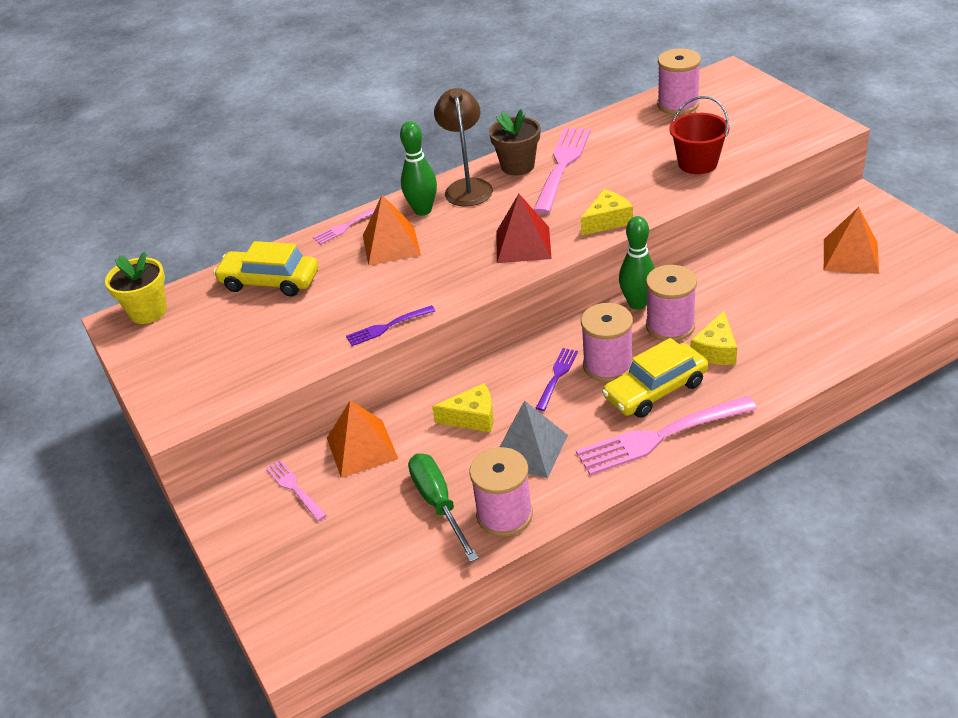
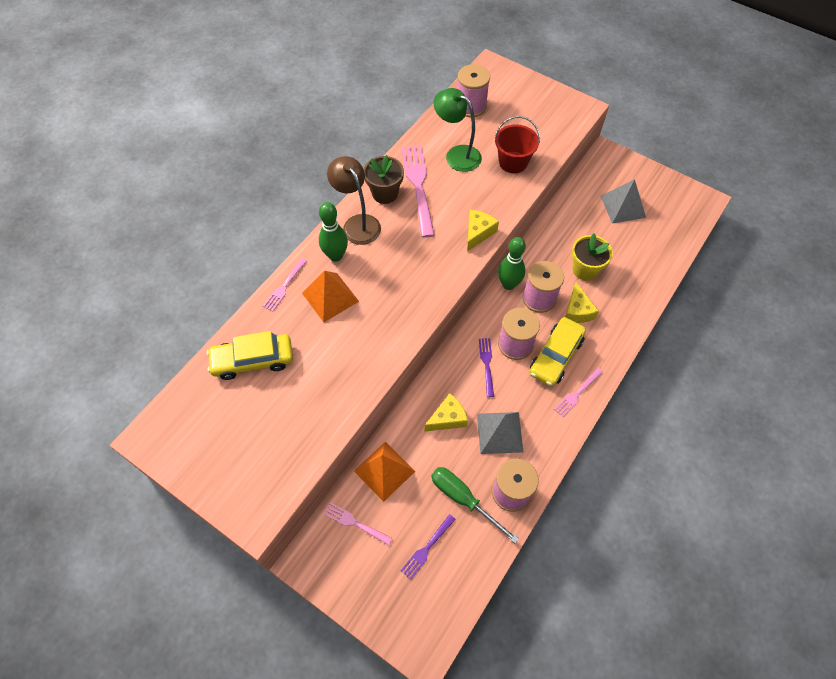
camera: 30 degrees left, 20 degrees up
(148, 311) = (166, 421): yellow flower pot -> yellow flower pot (585, 269)
(388, 326) = (372, 377): purple fork -> purple fork (427, 547)
(523, 244) = (430, 271): red pyramid -> none
(629, 145) = (457, 154): none -> green lamp
(661, 436) = (577, 393): pink fork -> pink fork, size x0.52
(850, 256) = (623, 206): orange pyramid -> grey pyramid

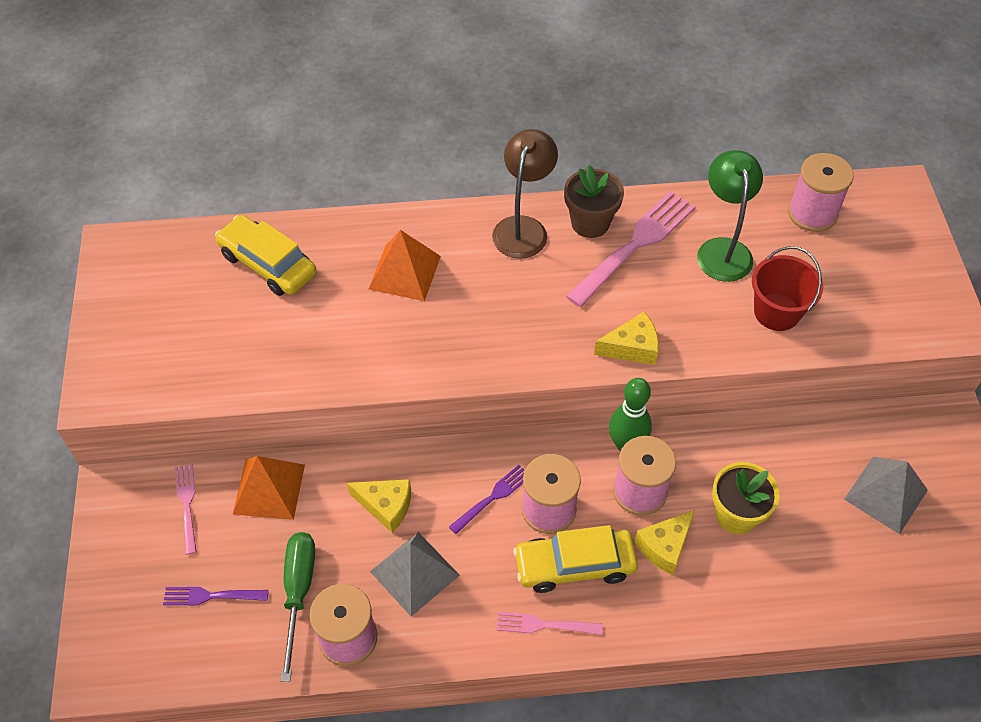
camera: 50 degrees right, 5 degrees down
(284, 286) = (380, 224): pink fork -> none
(335, 256) = (461, 239): green bowling pin -> none

